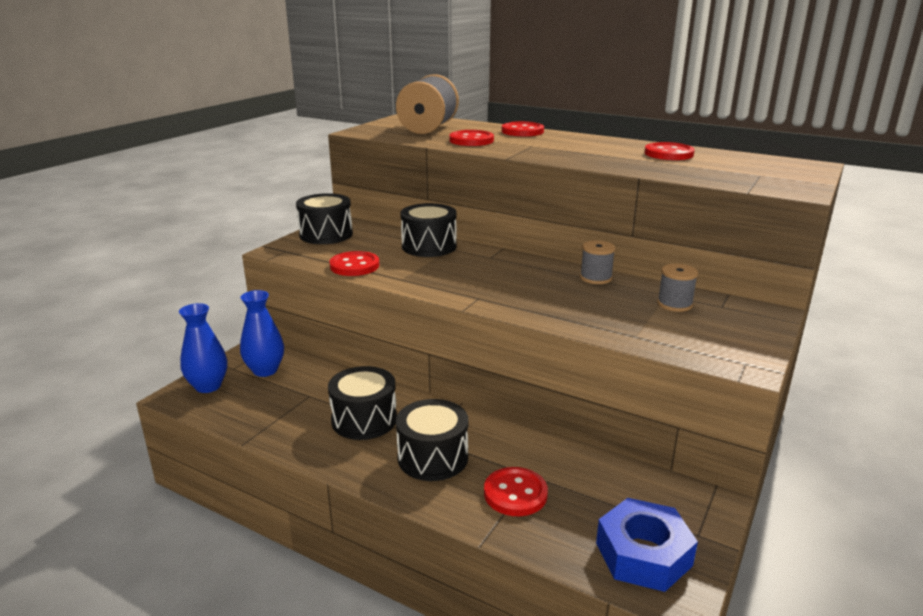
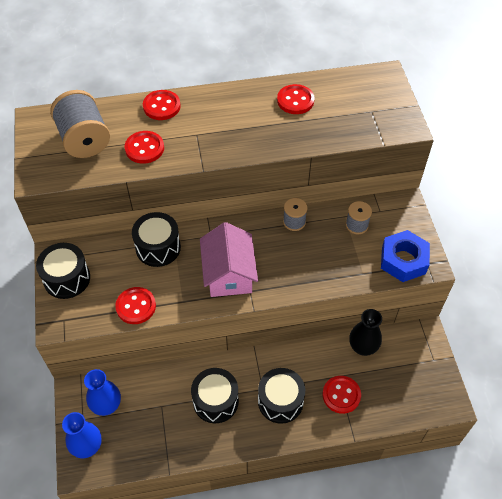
camera: 40 degrees left, 30 degrees up
(473, 281) = (229, 273): none -> pink house
(598, 468) = (362, 347): none -> black vase
(643, 554) = (422, 390): blue nut -> blue nut (403, 260)

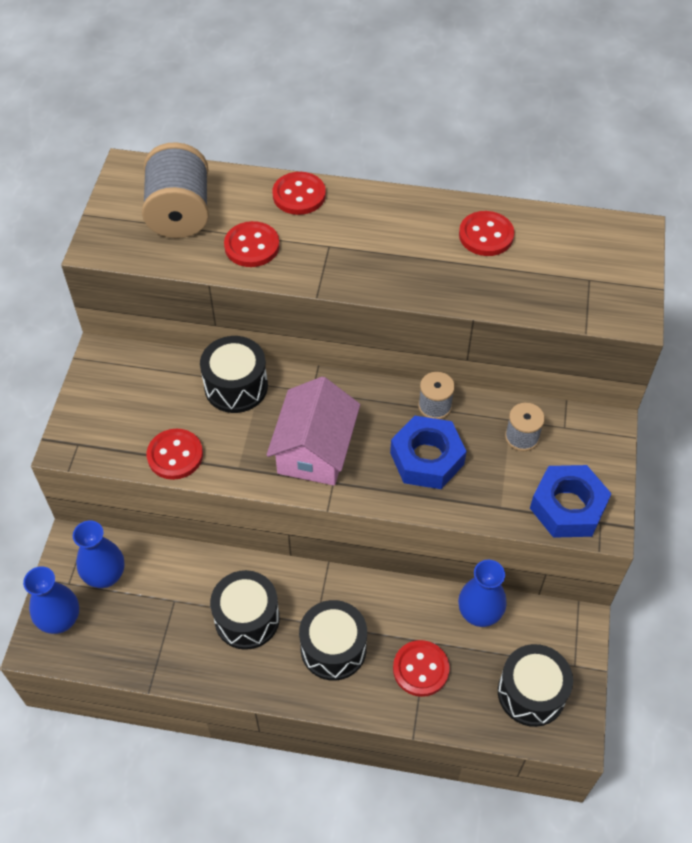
camera: 20 degrees right, 0 degrees up
(67, 278) = (103, 392): black drum -> black drum (531, 693)
(303, 257) = (427, 458): none -> blue nut
(362, 347) = (479, 614): black vase -> blue vase

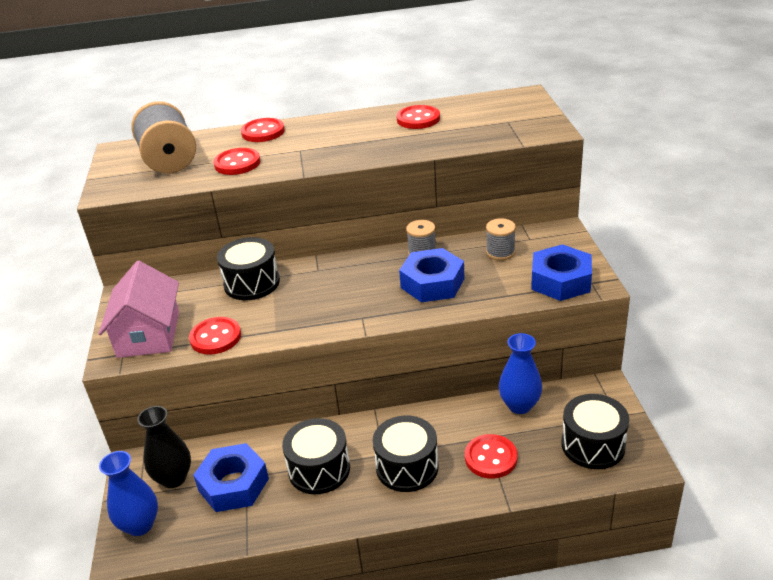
camera: 15 degrees left, 20 degrees down
(105, 576) = (173, 478): blue vase -> black vase
(160, 605) = (233, 484): none -> blue nut
(314, 450) = (336, 302): pink house -> pink house (148, 334)

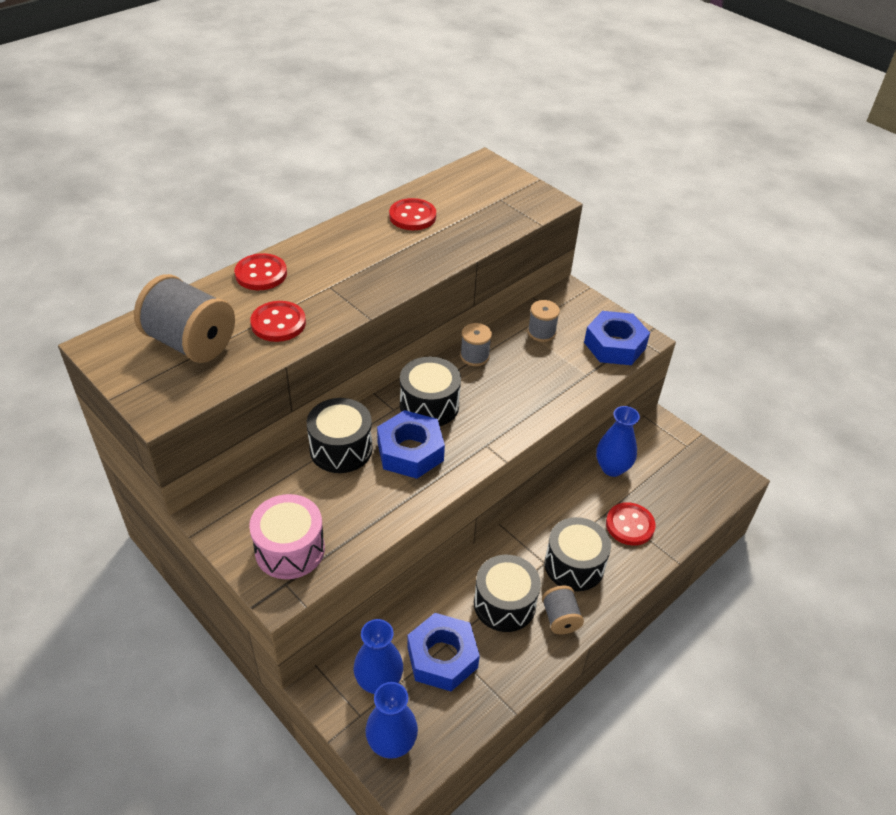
camera: 40 degrees left, 10 degrees up
(148, 334) = (290, 549): pink house -> pink drum
(173, 478) = (379, 681): black vase -> blue vase
(215, 337) = (367, 523): red button -> none
(354, 502) = (560, 618): none -> grey spool
(432, 283) = (514, 385): blue nut -> blue nut (410, 451)
(593, 445) = (691, 479): black drum -> black drum (429, 405)

